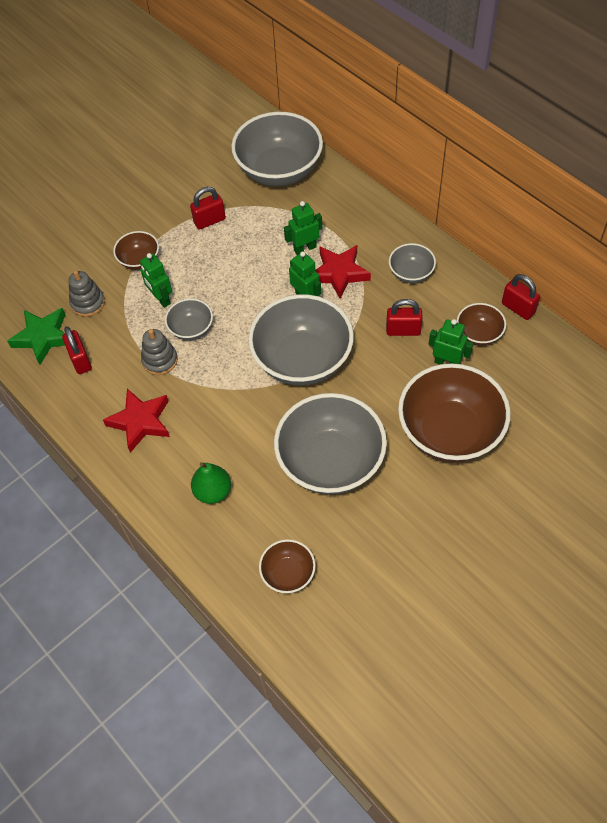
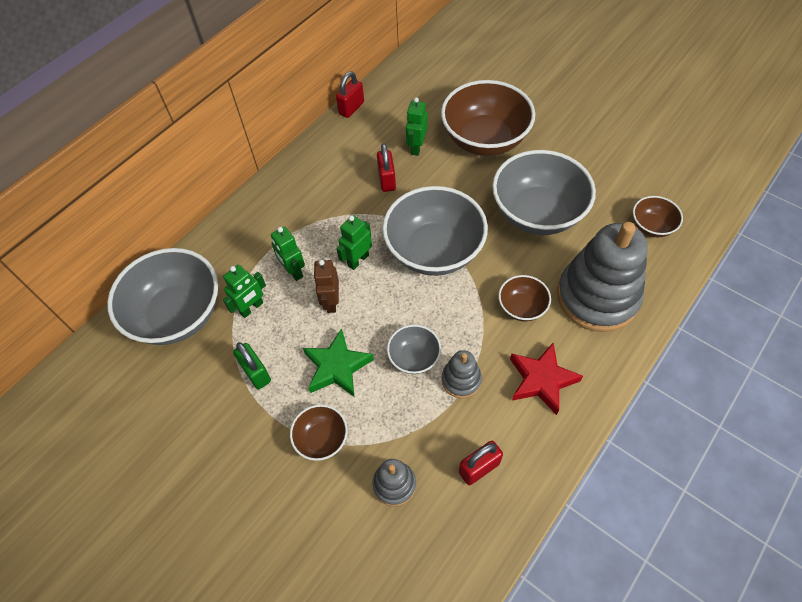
camera: 100 degrees left, 0 degrees up
(43, 337) = (455, 526): green star -> green star (337, 367)
(161, 299) = (377, 399): green robot -> green robot (251, 308)
(209, 221) = (256, 373): red padlock -> green padlock
(213, 491) = (597, 297): green pear -> grey stacking toy
(264, 274) = (331, 302): none -> brown robot
(339, 273) = (324, 237): red star -> none
(411, 273) = (319, 182): grey bowl -> none
(478, 334) = (382, 130): brown bowl -> brown bowl (522, 307)

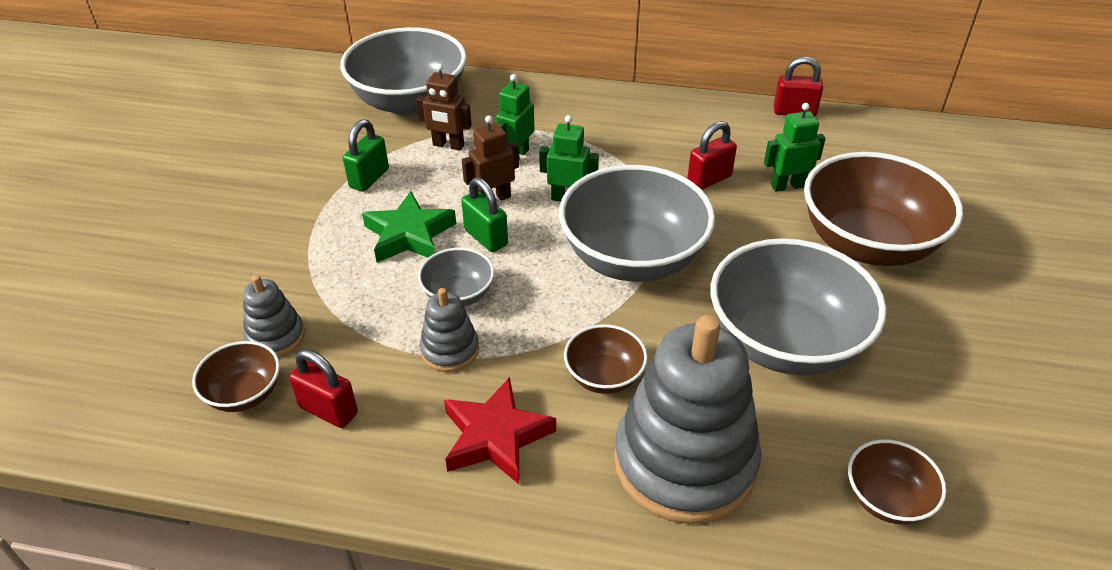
camera: 60 degrees right, 15 degrees down
(251, 308) = (448, 145): green robot -> brown robot
(322, 439) = (310, 256): brown bowl -> brown bowl (244, 394)
(368, 322) = (486, 238): none -> green padlock

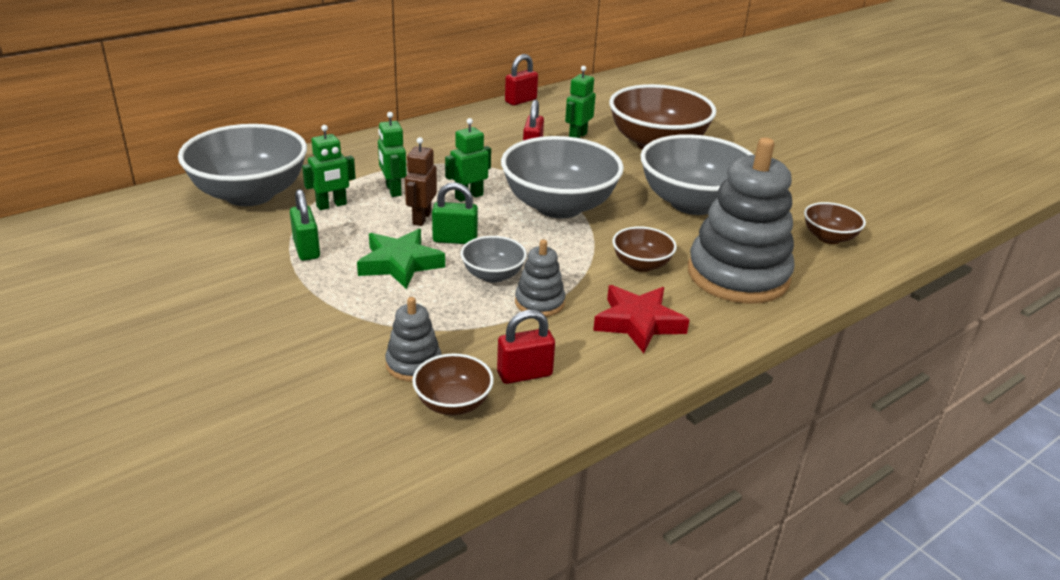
camera: 50 degrees left, 10 degrees down
(448, 145) = (331, 205): brown robot -> green robot

